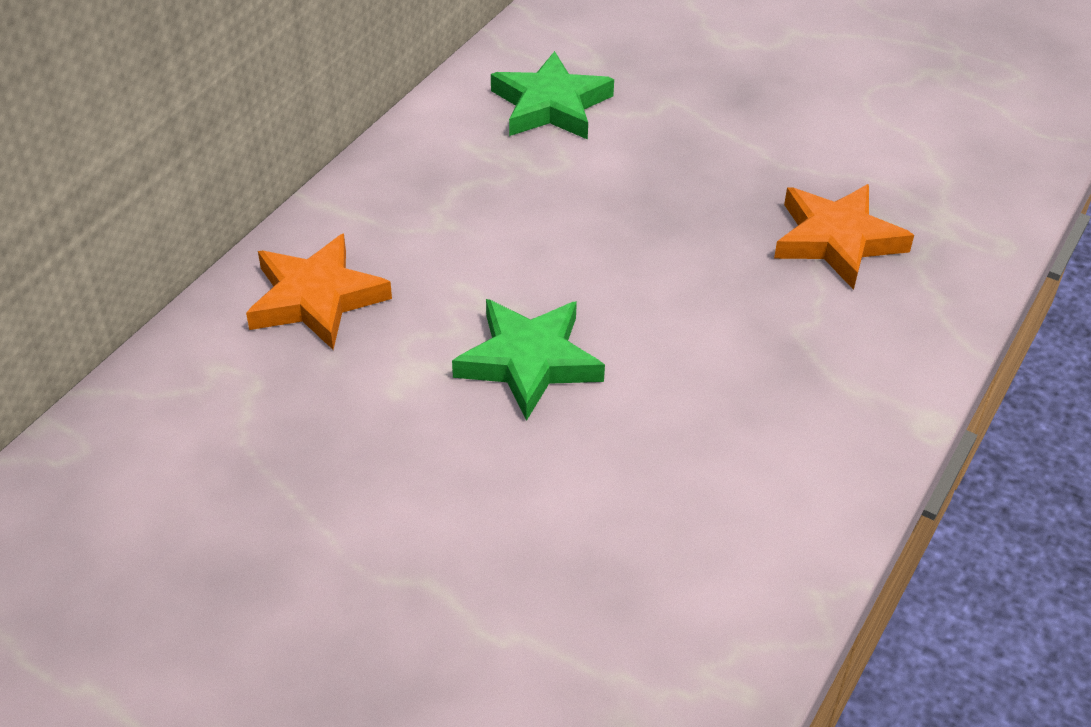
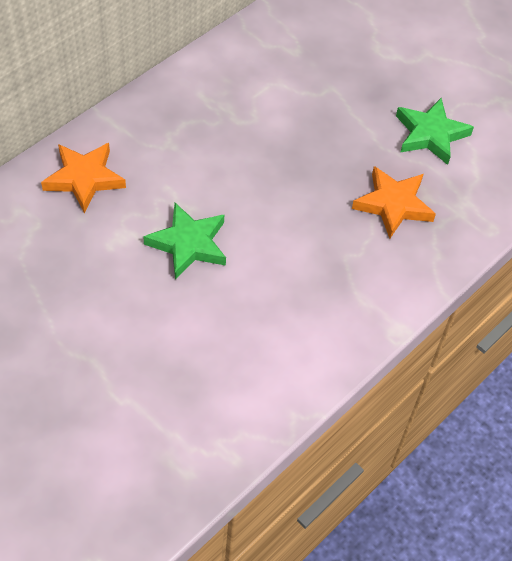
camera: 10 degrees right, 10 degrees up
(551, 105) = (259, 77): green star -> green star (430, 134)

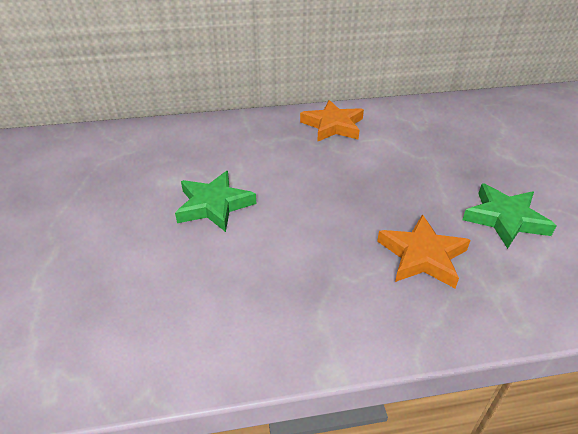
camera: 40 degrees right, 15 degrees down
(84, 178) = (191, 140): orange star -> orange star (333, 126)

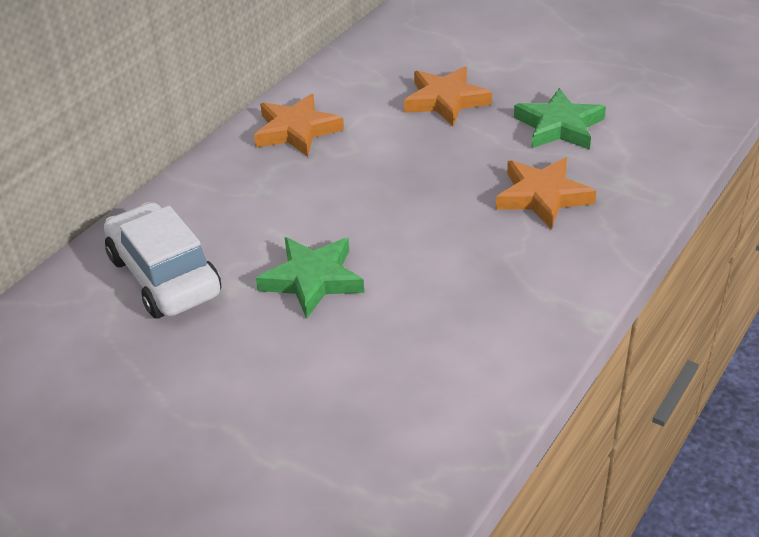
camera: 45 degrees left, 0 degrees up
(161, 155) = (164, 276): none -> white car
(445, 158) = (446, 100): none -> orange star

